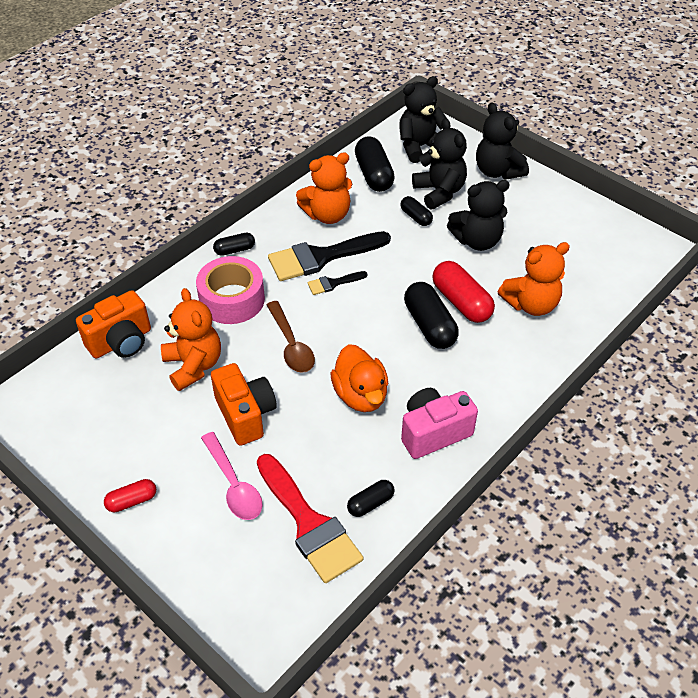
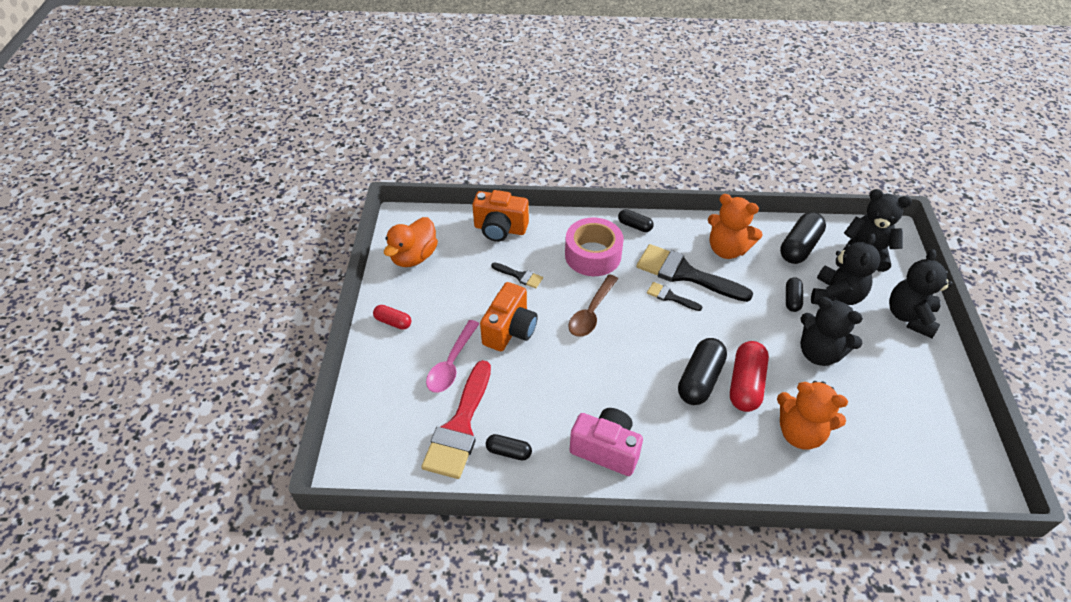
camera: 50 degrees right, 0 degrees up
(193, 366) = (520, 276): orange teddy bear -> black brush
(360, 395) = (592, 382): orange duck -> orange duck (414, 257)

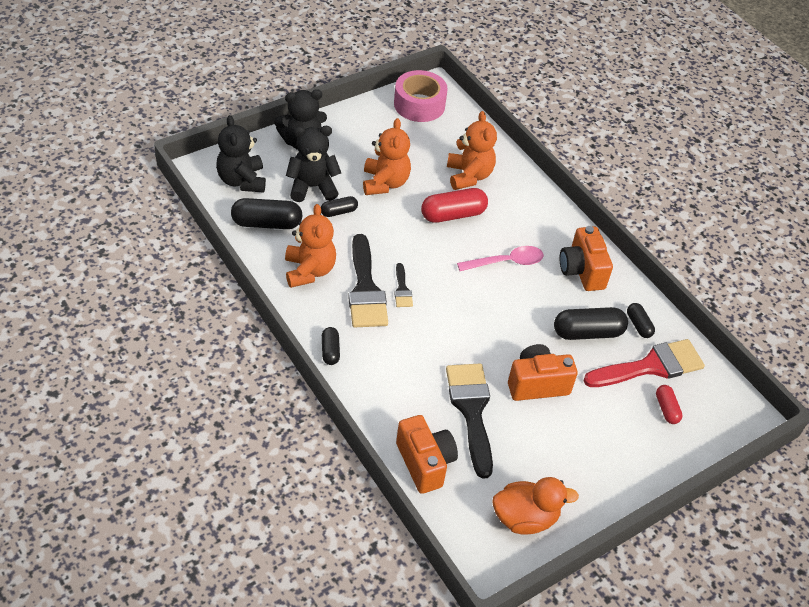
camera: 130 degrees left, 0 degrees up
(393, 322) = (610, 480): red capsule -> red capsule (666, 409)
(451, 363) = (606, 406): pink spoon -> pink spoon (506, 262)
(520, 276) = (471, 410): black brush -> black brush, size x2.11
(591, 312) = (467, 336): brown spoon -> none
(593, 255) = (397, 366): pink tape -> pink tape (419, 104)
(606, 449) = (582, 271): pink camera -> orange camera
(700, 379) = (472, 241): black capsule -> black capsule (587, 333)
(819, 353) = (385, 183): black teddy bear -> orange teddy bear

